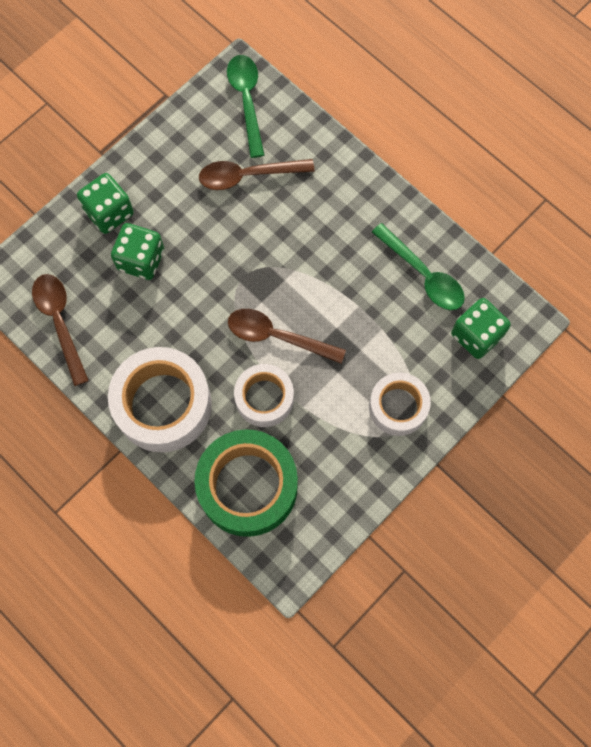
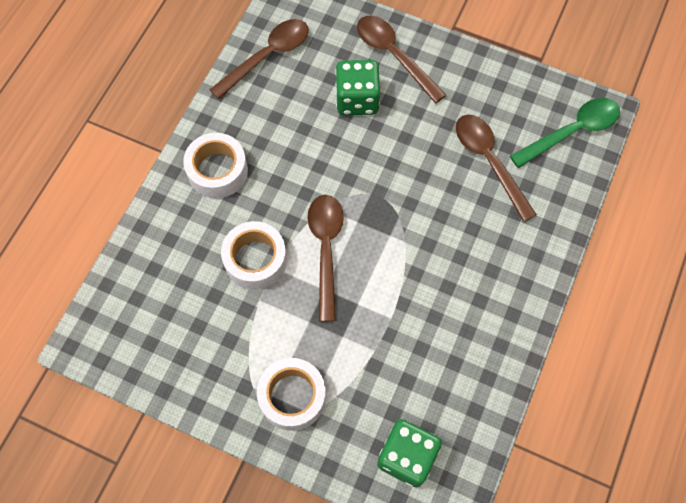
camera: 70 degrees right, 5 degrees down
(109, 212) = (394, 56): green dice -> brown spoon
(163, 405) = (217, 171): white tape -> white tape, size x0.61
(248, 486) = (159, 276): green tape -> none
(423, 275) = (455, 374): green spoon -> none

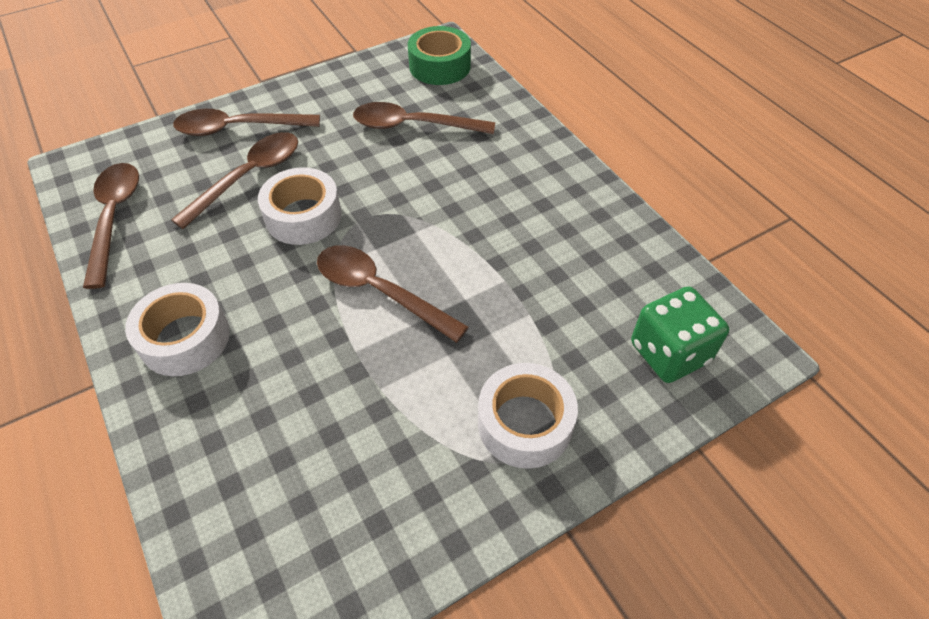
camera: 55 degrees left, 15 degrees down
(255, 260) = (328, 364): white tape -> white tape (303, 216)
(357, 99) = (249, 177): green dice -> brown spoon
(571, 131) = (440, 66): green spoon -> green tape

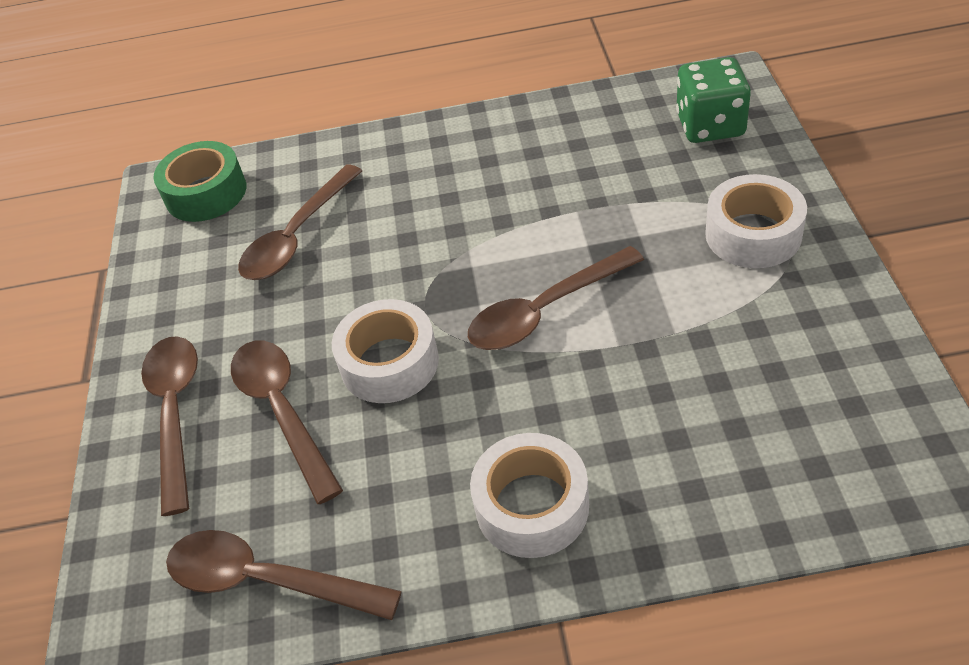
camera: 60 degrees left, 5 degrees down
(238, 128) = (175, 413): brown spoon -> brown spoon turned 150 degrees clockwise

